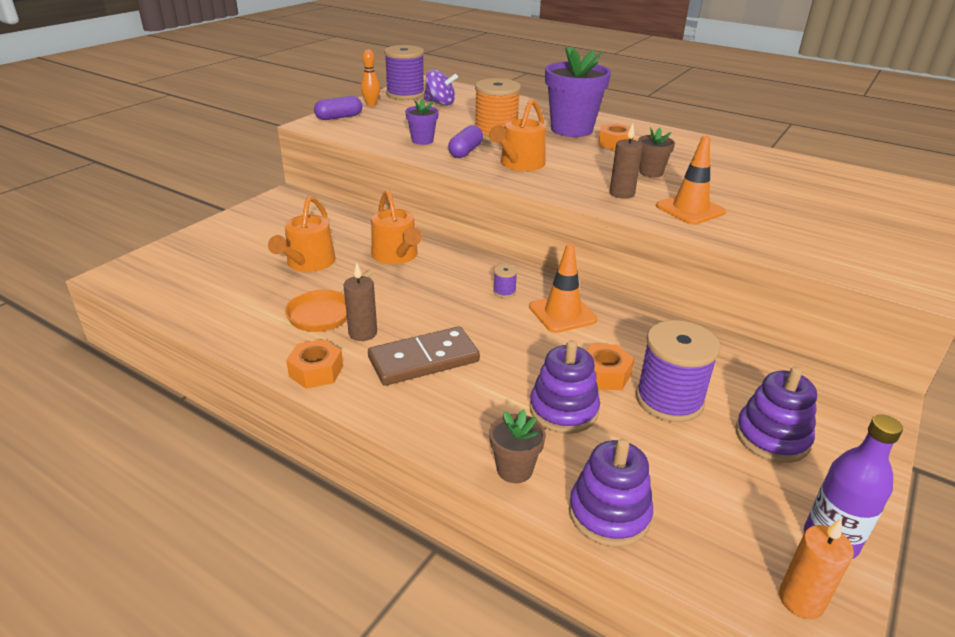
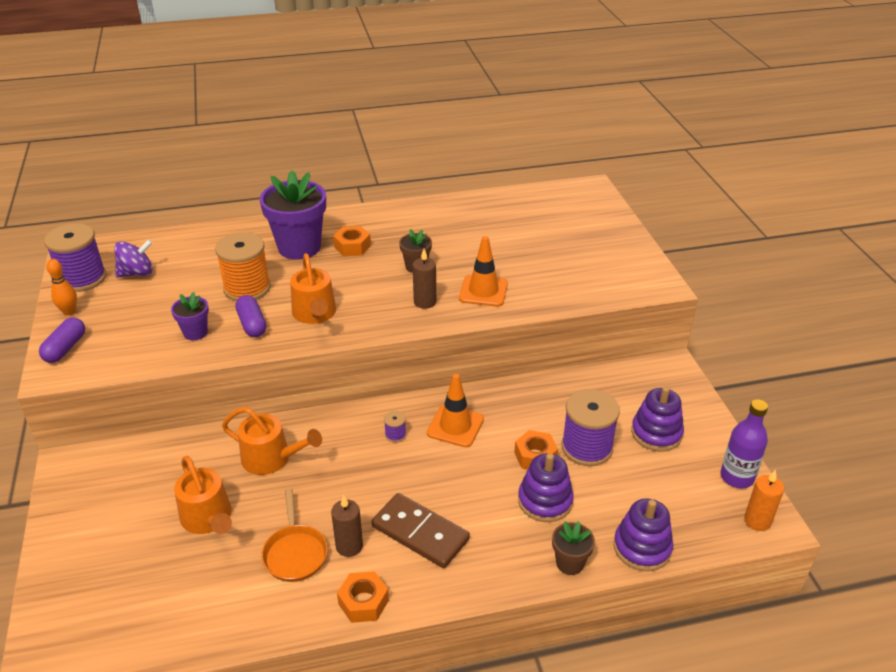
camera: 45 degrees left, 5 degrees up
(423, 360) = (420, 533): brown domino -> brown domino turned 75 degrees counterclockwise

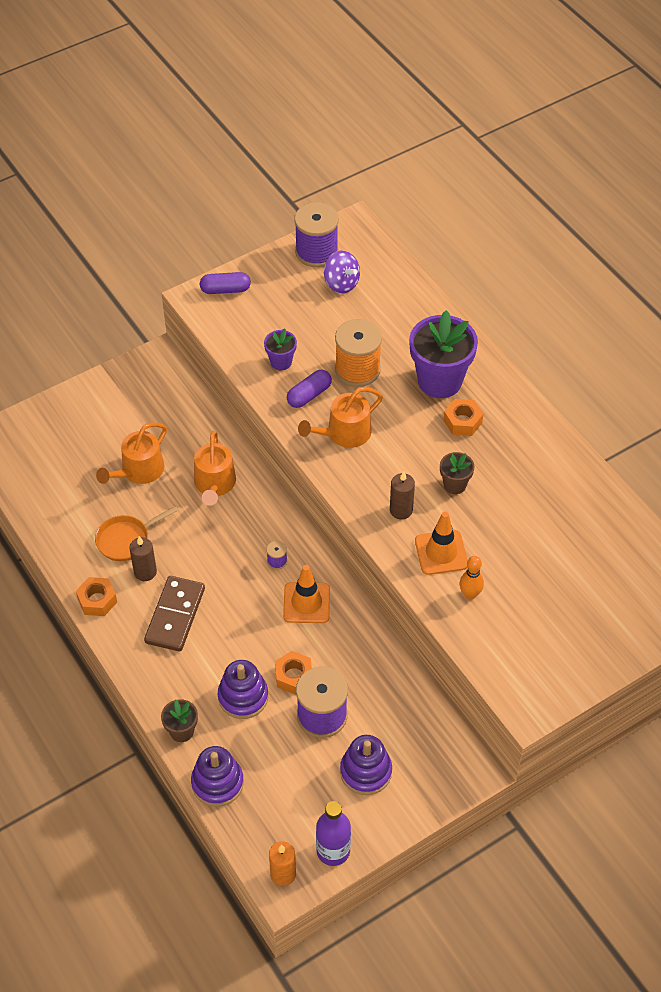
camera: 70 degrees right, 15 degrees up
(69, 312) = (270, 267): orange bowling pin -> orange bowling pin (470, 594)

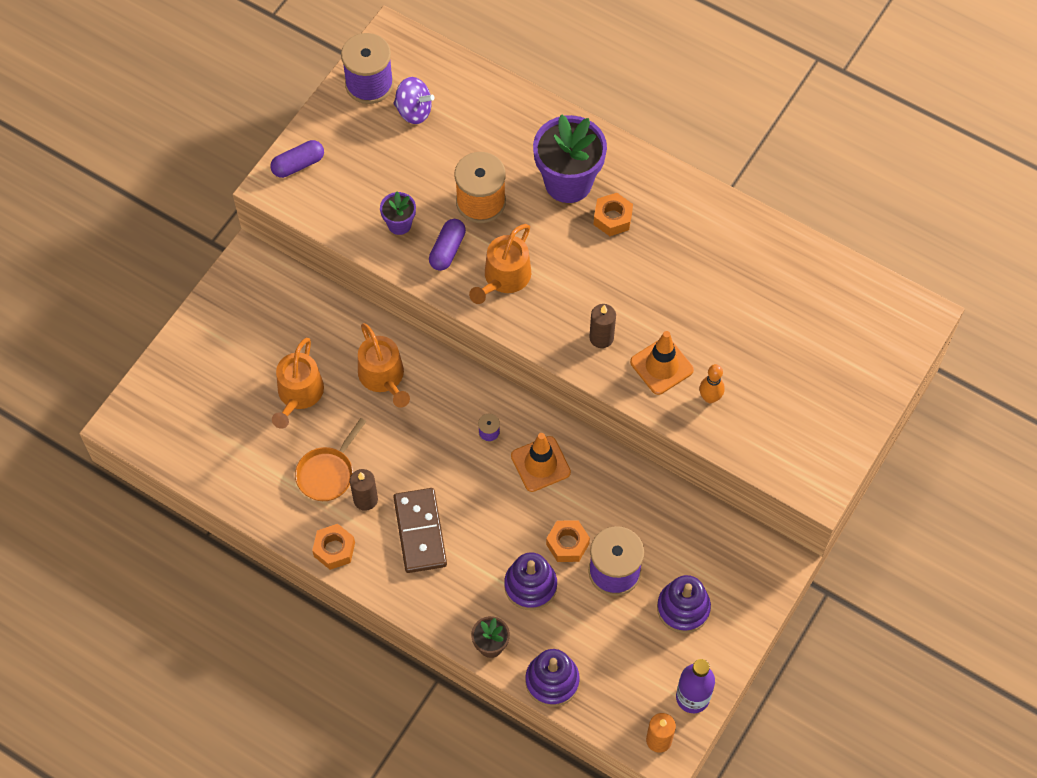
camera: 25 degrees left, 10 degrees up
(455, 485) = (639, 289): brown flower pot -> none

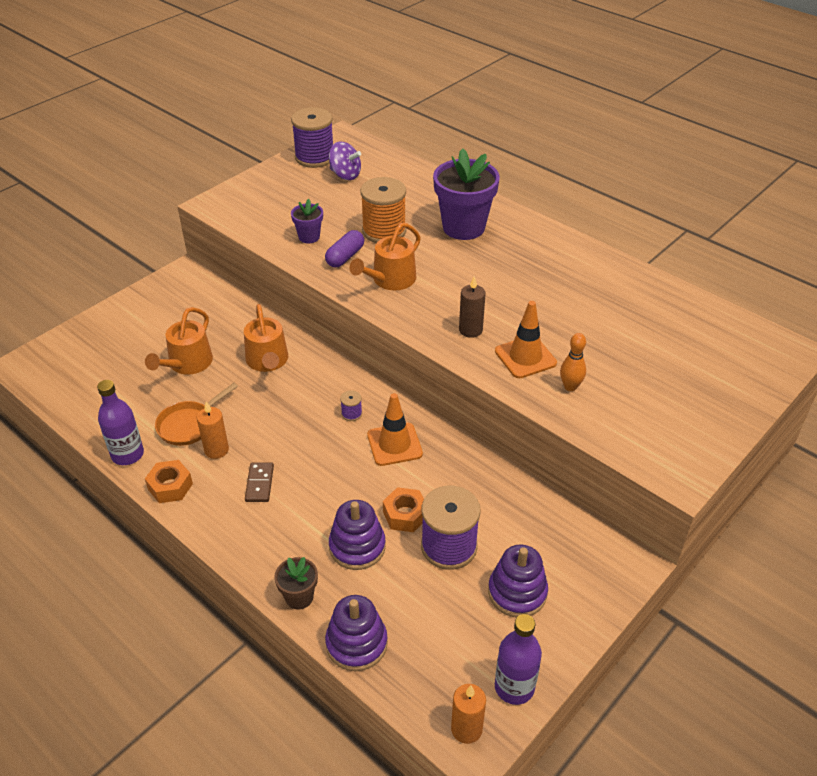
camera: 10 degrees right, 20 degrees down
(278, 519) = (127, 454): none -> purple bottle
(298, 164) = (238, 194): purple capsule -> none
(365, 499) = (216, 450): brown candle -> orange candle
(420, 532) = (259, 483): brown domino -> brown domino, size x0.56
(612, 218) = (498, 253): orange nut -> none

